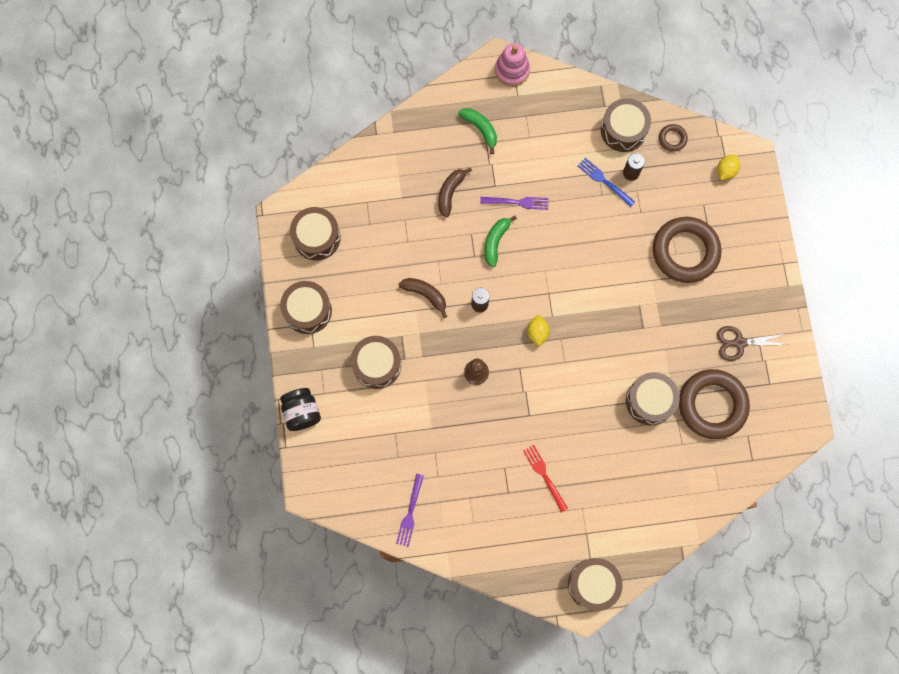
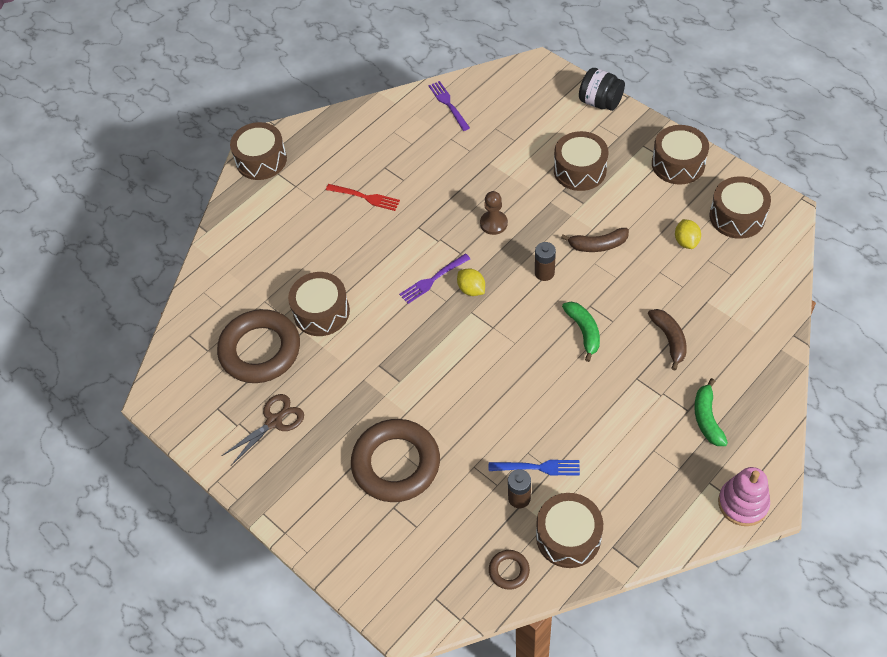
camera: 145 degrees right, 20 degrees down
(480, 129) = (707, 418): green banana -> green banana turned 75 degrees clockwise
(517, 202) = (600, 380): purple fork -> purple fork (433, 280)
(726, 171) = (421, 582): yellow lemon -> yellow lemon (686, 241)

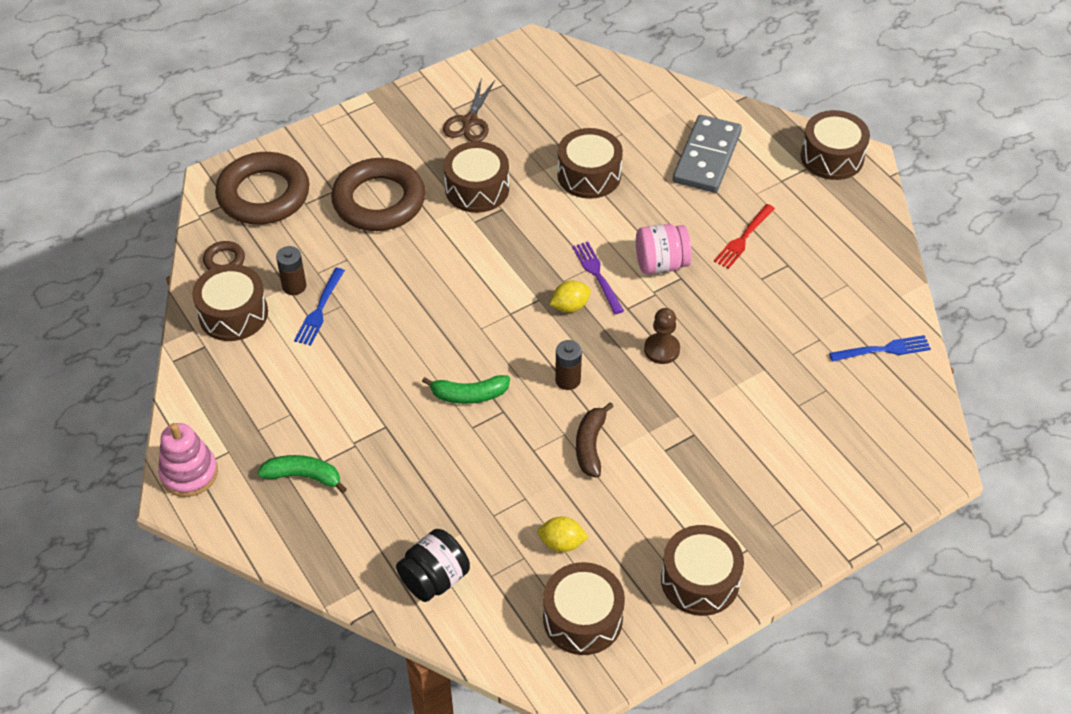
camera: 100 degrees right, 5 degrees down
(260, 350) = (559, 122): brown ring -> brown ring (264, 195)
(274, 421) = (469, 122): brown scissors -> brown scissors turned 45 degrees clockwise
(280, 237) = (706, 157): none -> grey domino
(408, 242) = (661, 264): none -> pink jar
(448, 104) = (883, 350): purple fork -> blue fork
(580, 170) = (722, 462): brown drum -> brown drum (477, 189)
(600, 102) = (845, 523): black jar -> black jar (434, 579)
(669, 340) = (422, 475): brown banana -> none

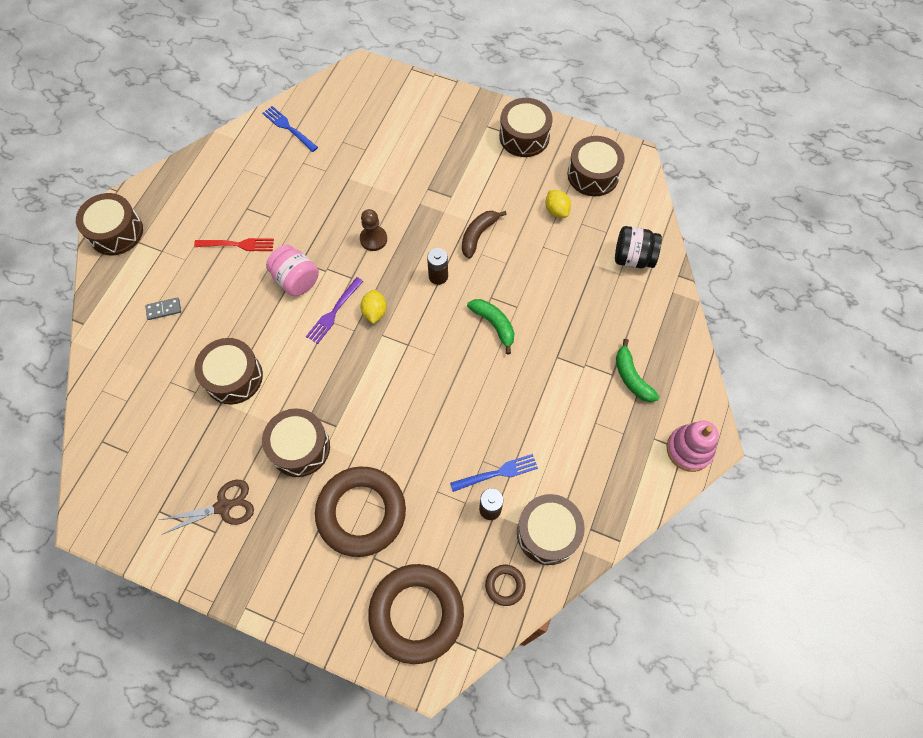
camera: 125 degrees left, 15 degrees up
(570, 306) = (374, 312): yellow lemon -> yellow lemon turned 60 degrees clockwise
(590, 445) = (478, 235): brown banana -> brown banana turned 150 degrees clockwise
(706, 157) = (164, 309): grey domino -> grey domino, size x0.40

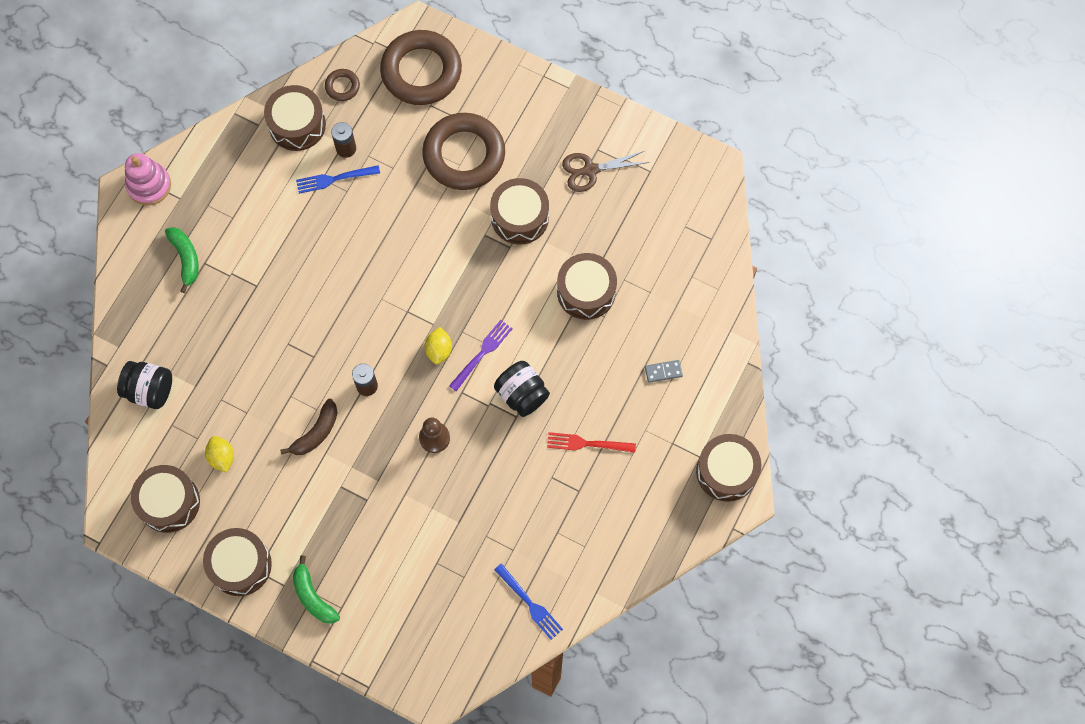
camera: 175 degrees left, 5 degrees up
(296, 280) = (522, 394): pink jar -> black jar
(494, 324) = (315, 325): green banana -> green banana (313, 596)

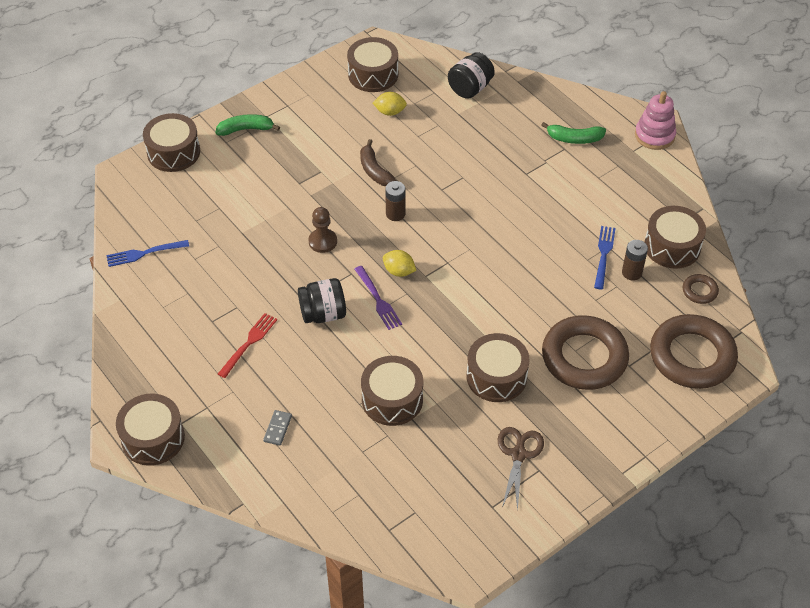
camera: 115 degrees right, 20 degrees down
(240, 565) = (298, 98): brown drum -> brown drum (173, 152)

